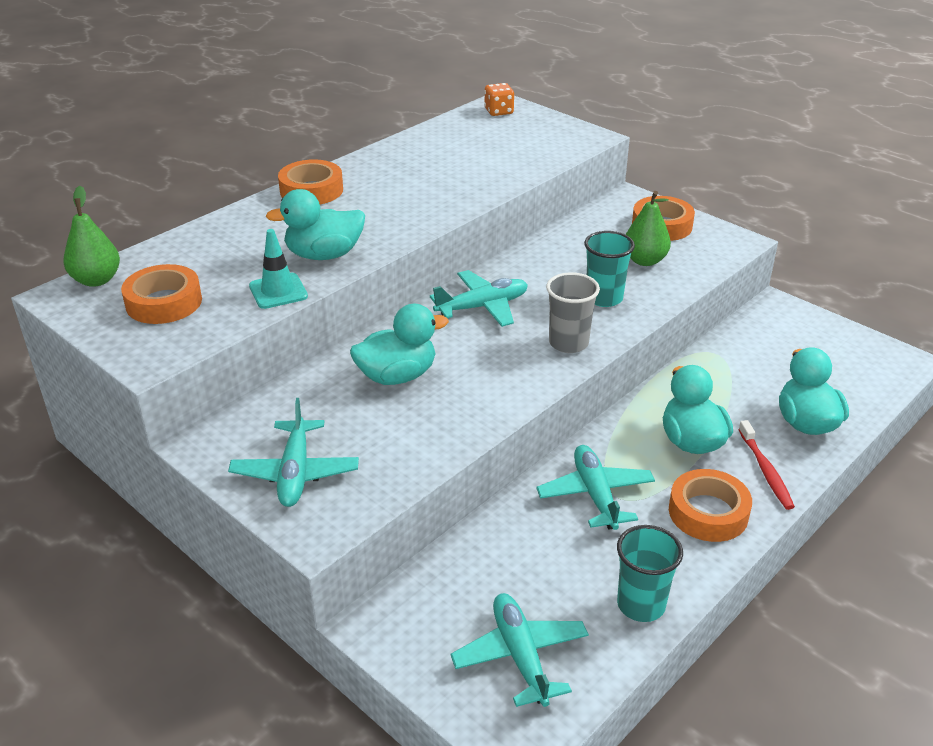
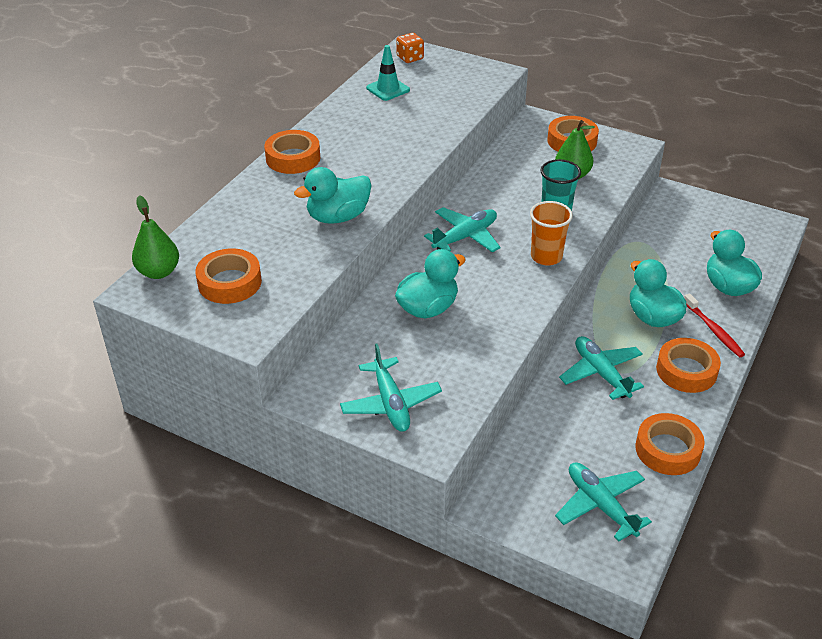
camera: 15 degrees left, 5 degrees up
(278, 291) = (319, 256): turquoise traffic cone -> turquoise traffic cone (388, 89)
(568, 343) = (546, 257): grey cup -> orange cup
(641, 605) = (668, 449): turquoise cup -> orange tape

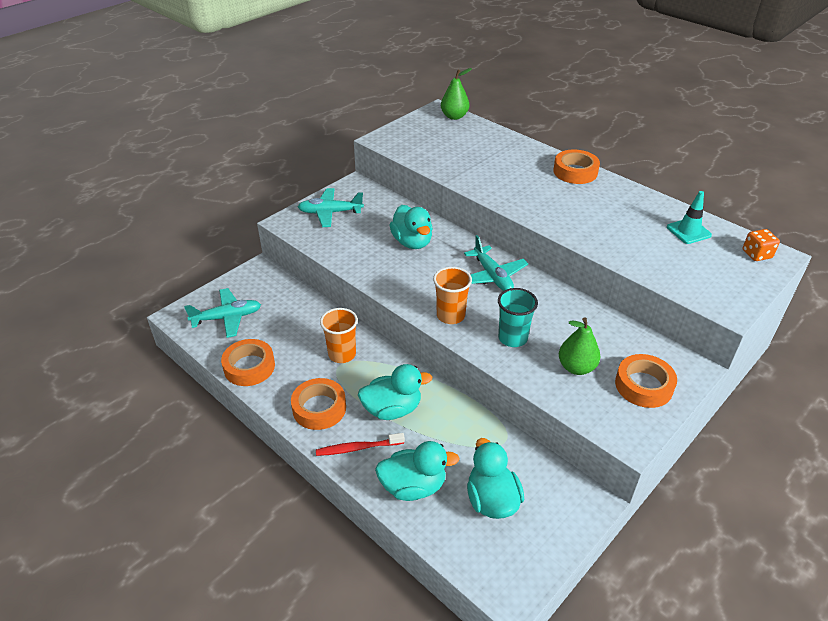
camera: 105 degrees right, 0 degrees up
(229, 282) = (433, 137): orange tape -> none
(338, 217) = (490, 182): turquoise duck -> turquoise duck (492, 500)
(601, 373) = (342, 354): turquoise plane -> orange cup

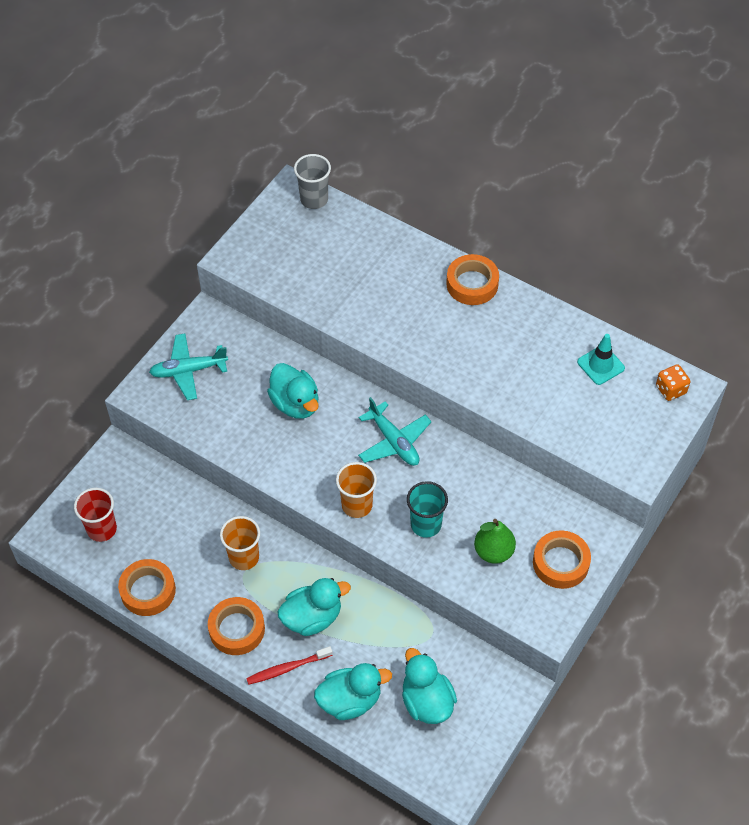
camera: 10 degrees left, 15 degrees up
(227, 318) = (102, 529): turquoise plane -> red cup
(454, 116) = (314, 199): green pear -> grey cup

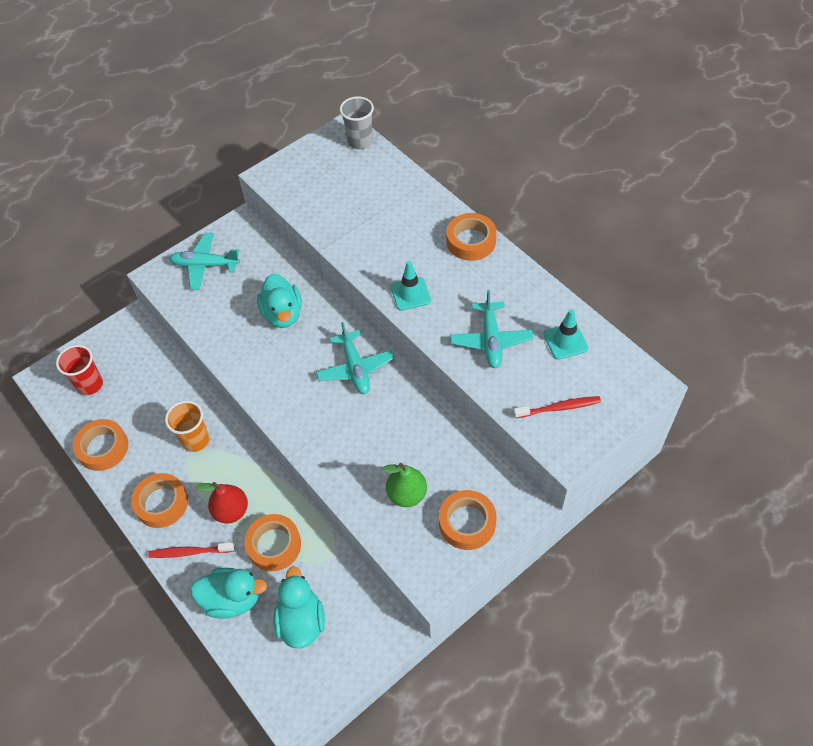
camera: 20 degrees right, 0 degrees up
(312, 617) = (231, 511): turquoise duck -> red pear
(357, 505) = (298, 418): orange cup -> none
(370, 638) = (274, 545): none -> orange tape
(426, 524) = (353, 452): turquoise cup -> none
(433, 352) = (410, 294): none -> turquoise traffic cone
(529, 381) = (491, 340): none -> turquoise plane
(617, 431) = (559, 408): none -> red toothbrush
(670, 389) = (627, 380): orange dice -> none

